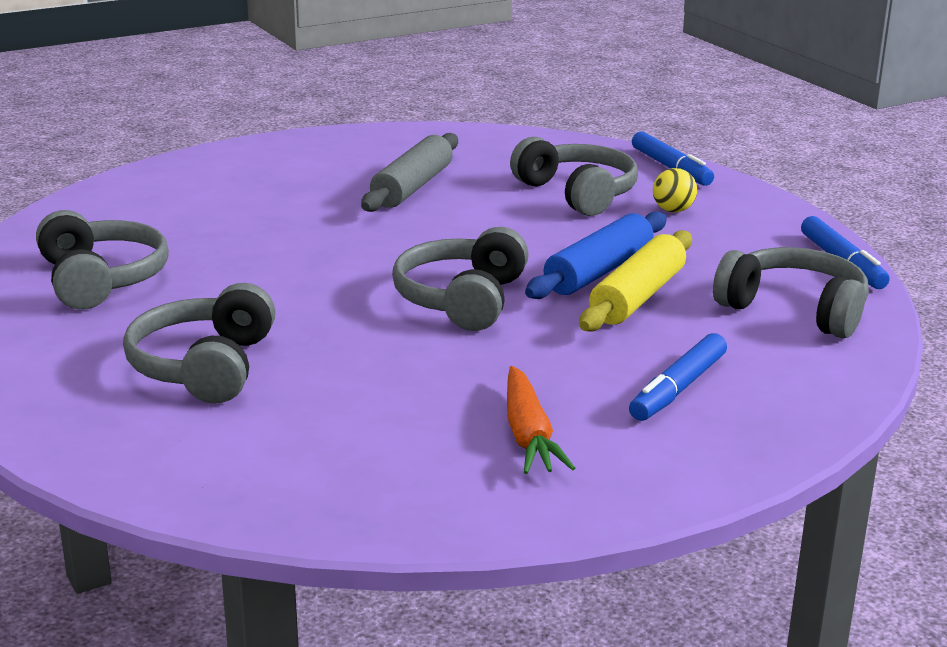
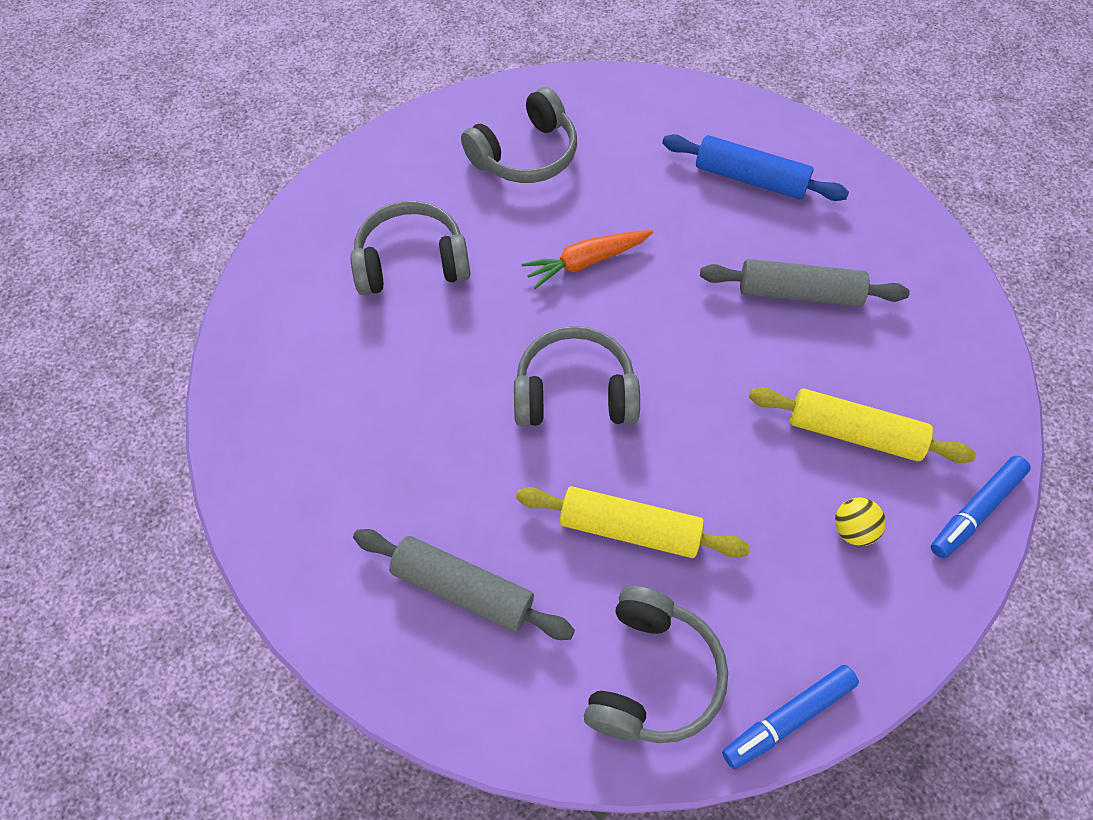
camera: 75 degrees right, 35 degrees up
(528, 435) = (362, 491): orange carrot -> orange carrot (586, 262)
(578, 193) = (854, 433): grey headphones -> yellow rolling pin
(599, 272) = (672, 487): blue rolling pin -> blue rolling pin (750, 178)
(678, 388) = (463, 589): blue marker -> grey rolling pin

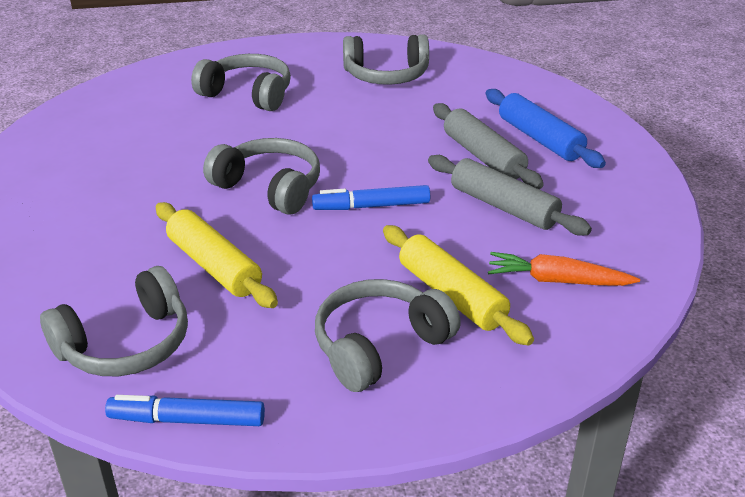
camera: 35 degrees right, 25 degrees down
(463, 589) = (71, 242): grey rolling pin -> grey rolling pin (483, 156)
(586, 262) = (361, 134): orange carrot -> orange carrot (557, 281)
(853, 530) = (379, 346): yellow ball -> grey headphones
(976, 510) = (503, 386): blue marker -> blue marker (371, 206)

